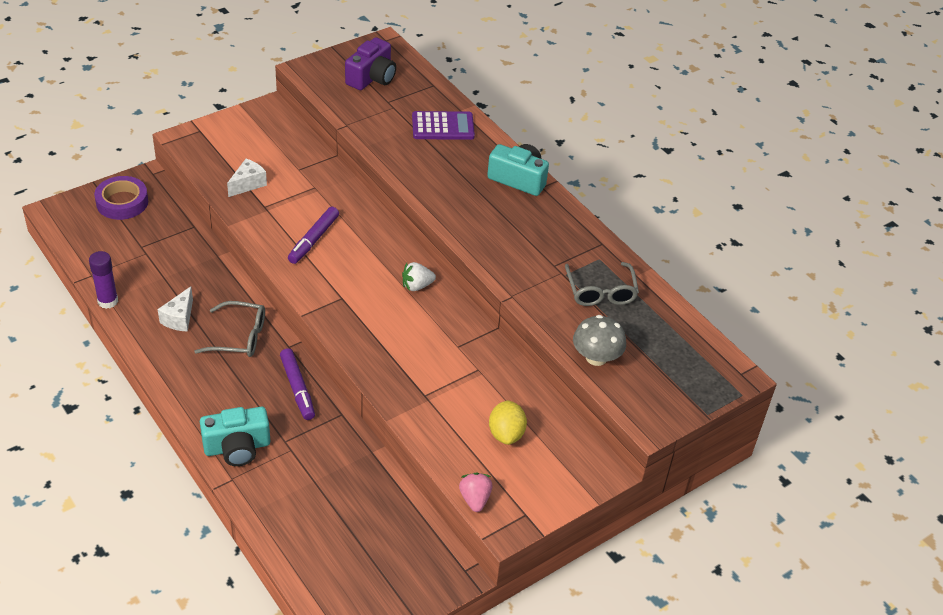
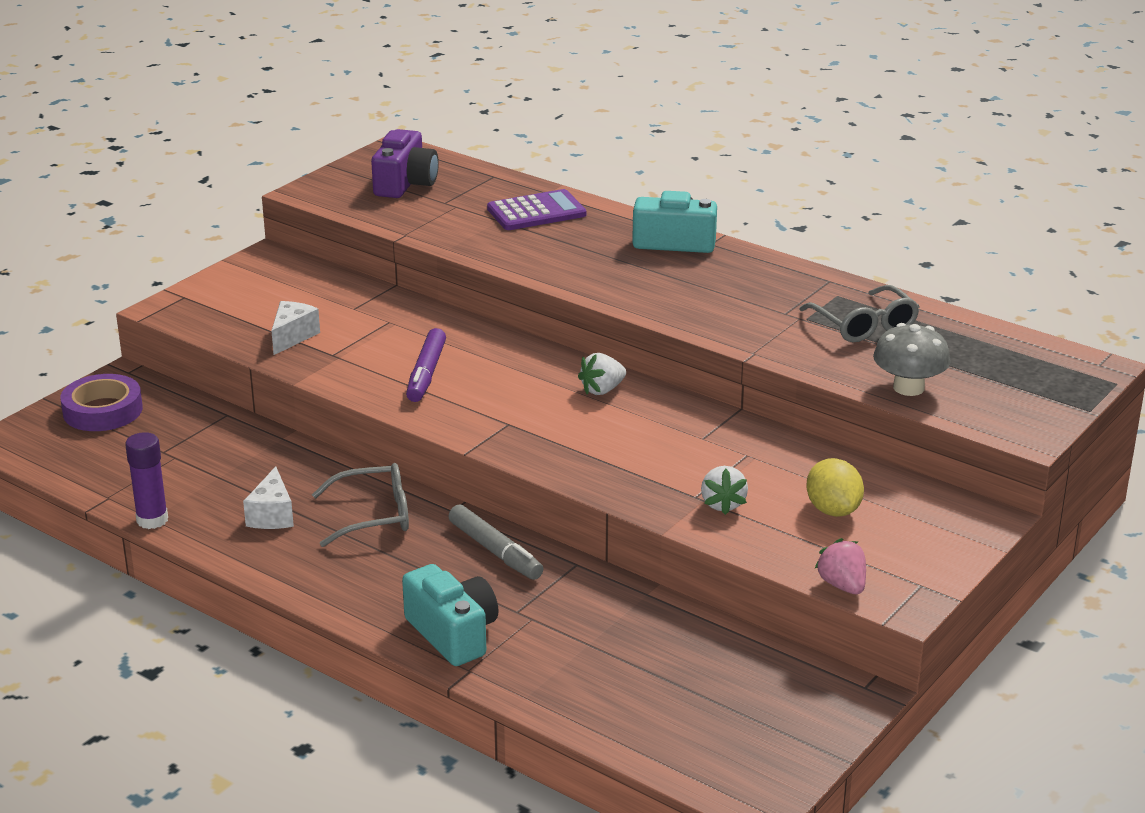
camera: 15 degrees left, 15 degrees down
(237, 447) = (453, 634): turquoise camera -> turquoise camera turned 90 degrees counterclockwise
(297, 388) = (495, 551): purple marker -> grey marker
(438, 407) = (722, 504): none -> white strawberry

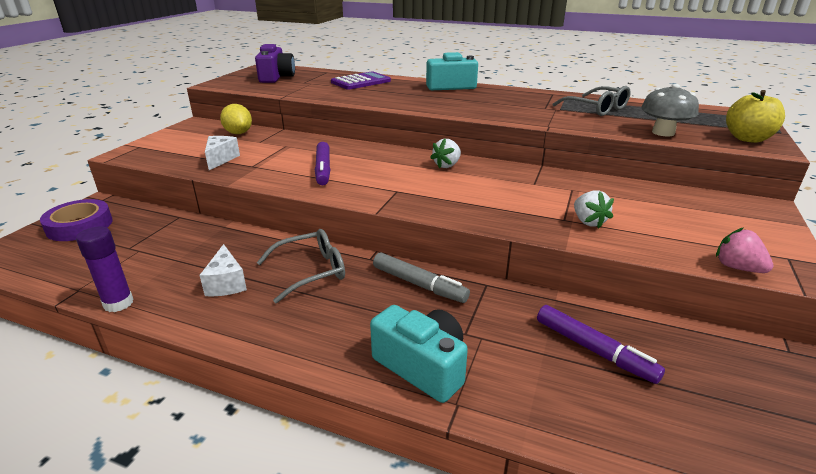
camera: 15 degrees left, 0 degrees up
(645, 650) = (594, 350): none -> purple marker
(833, 510) = (665, 215): yellow lemon -> yellow lemon (238, 133)
(1019, 415) = (747, 139): none -> yellow apple

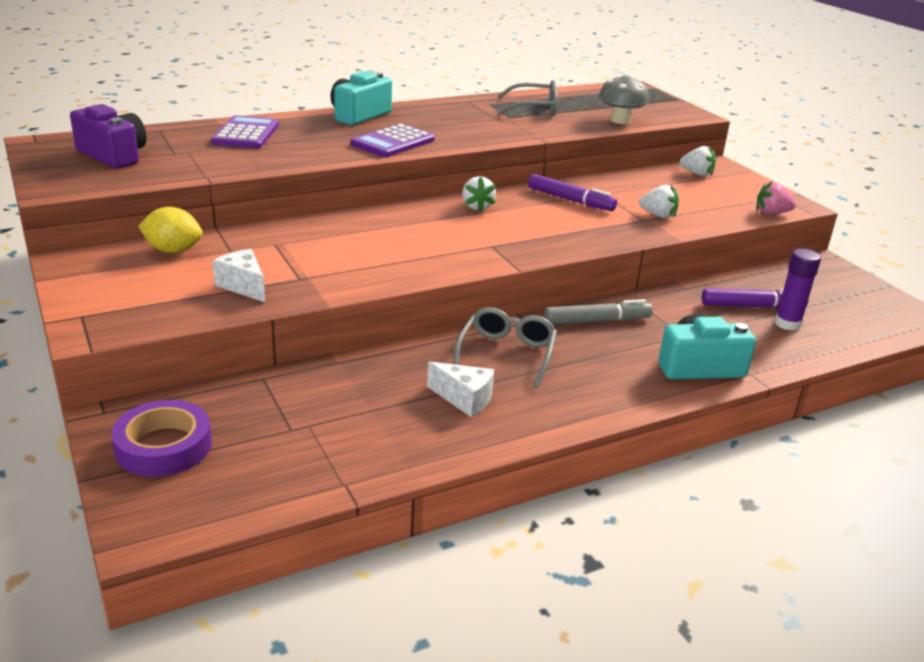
camera: 50 degrees left, 0 degrees up
(118, 303) = (414, 466): purple glue stick -> purple glue stick (787, 324)
(323, 169) = (381, 252): purple marker -> purple marker (570, 200)
(430, 104) = (393, 142): none -> purple calculator
(716, 205) = (697, 174): none -> white strawberry
(747, 139) = (672, 111): yellow apple -> none

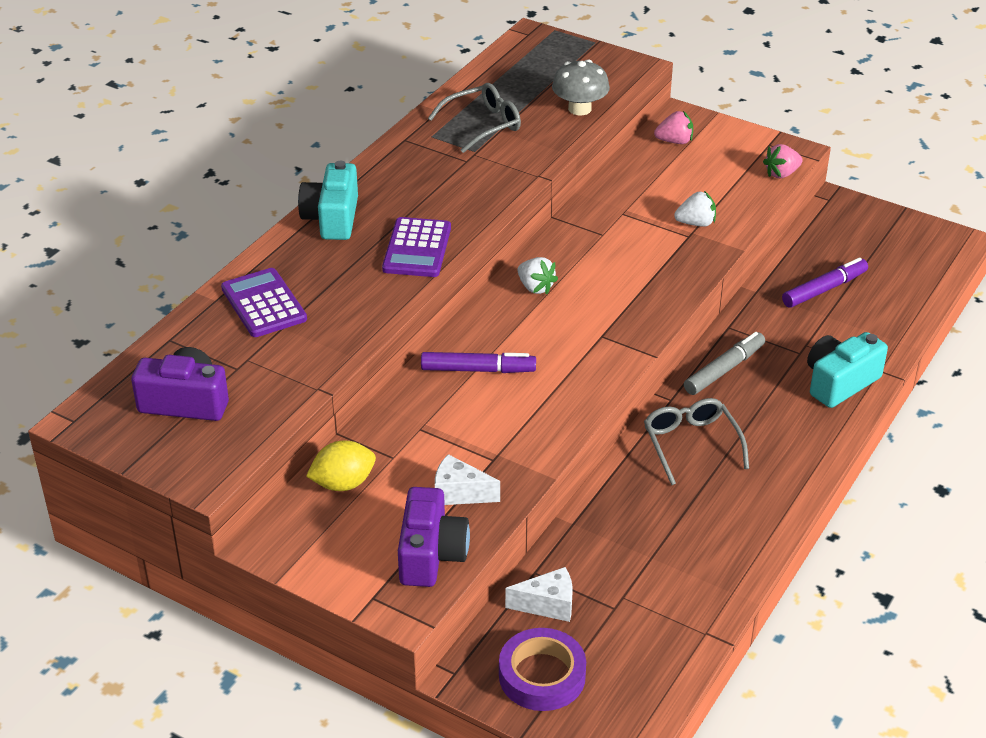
camera: 30 degrees left, 10 degrees up
(164, 310) = (431, 554): none -> purple camera
(464, 399) = (707, 509): white cheese -> white cheese (548, 605)
(570, 200) = (604, 237): purple marker -> purple marker (478, 370)
(697, 174) = (674, 141): white strawberry -> pink strawberry
(787, 324) = (864, 298): purple glue stick -> none

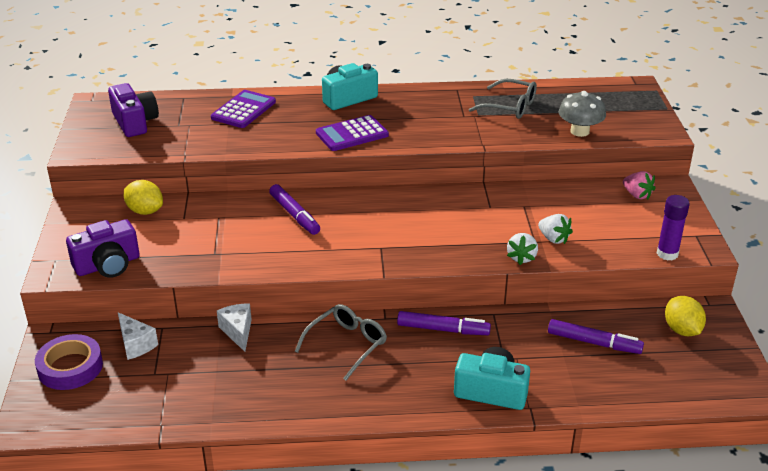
camera: 55 degrees right, 5 degrees down
(459, 493) = (171, 253): white cheese -> white cheese (238, 332)
(535, 287) = (401, 203): white strawberry -> white strawberry (521, 257)
(724, 370) = (443, 329): grey marker -> purple marker
(781, 174) = (667, 254): pink strawberry -> purple glue stick
(850, 233) = (682, 330): none -> yellow lemon

